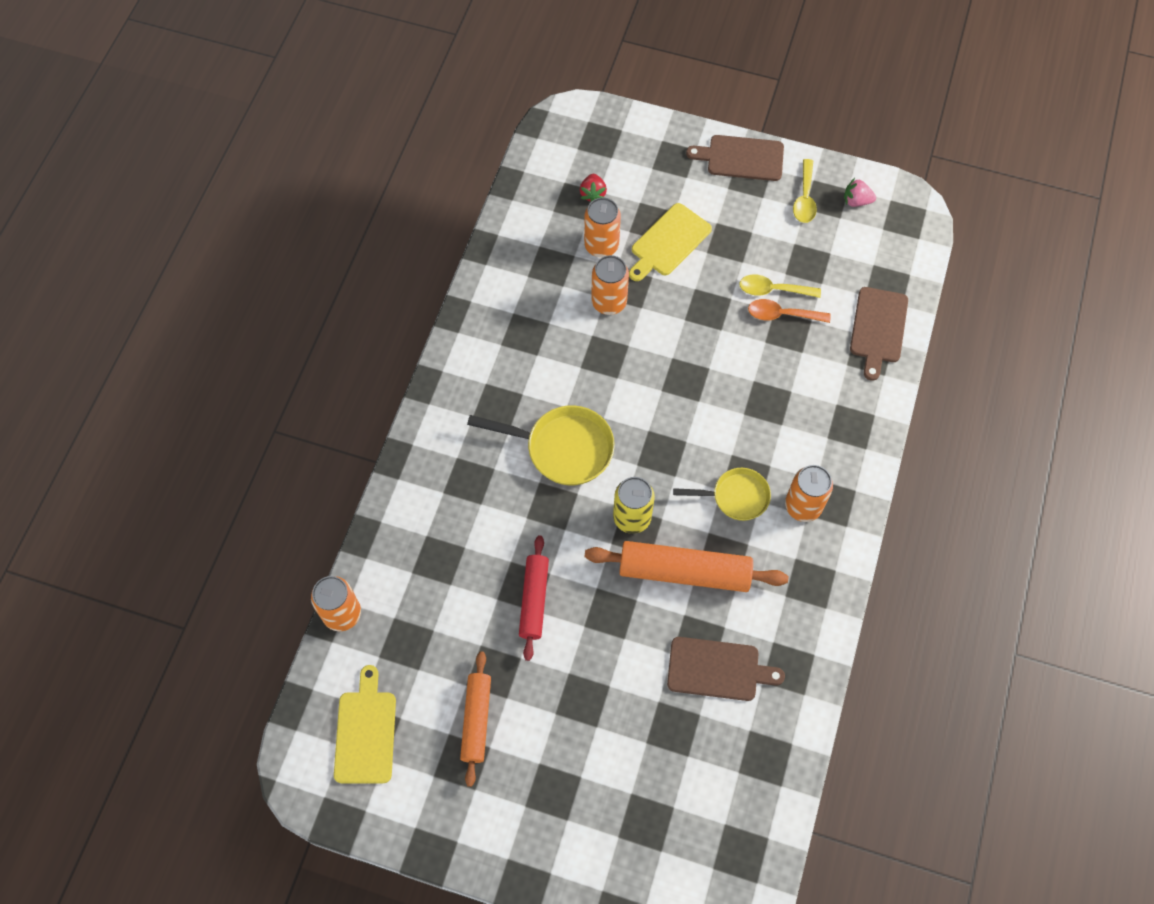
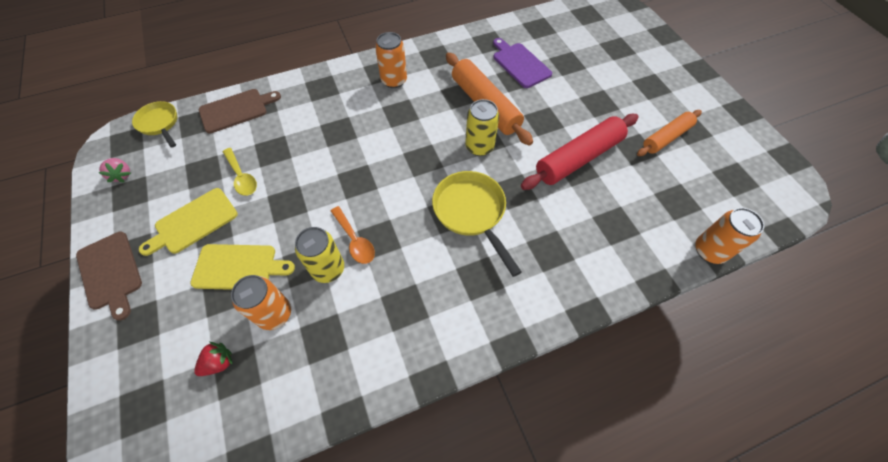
camera: 130 degrees left, 5 degrees down
(365, 732) = (740, 181): yellow cutting board -> yellow cutting board (193, 222)
(534, 600) = (578, 158): red rolling pin -> red rolling pin, size x1.58
(609, 302) = (328, 269): orange can -> yellow can
(717, 669) = (520, 64): brown cutting board -> purple cutting board
(735, 497) = (417, 110): yellow pan -> yellow pan (160, 124)
(782, 315) = (260, 161): orange spoon -> orange spoon (355, 240)
(805, 198) = (136, 206): yellow spoon -> none

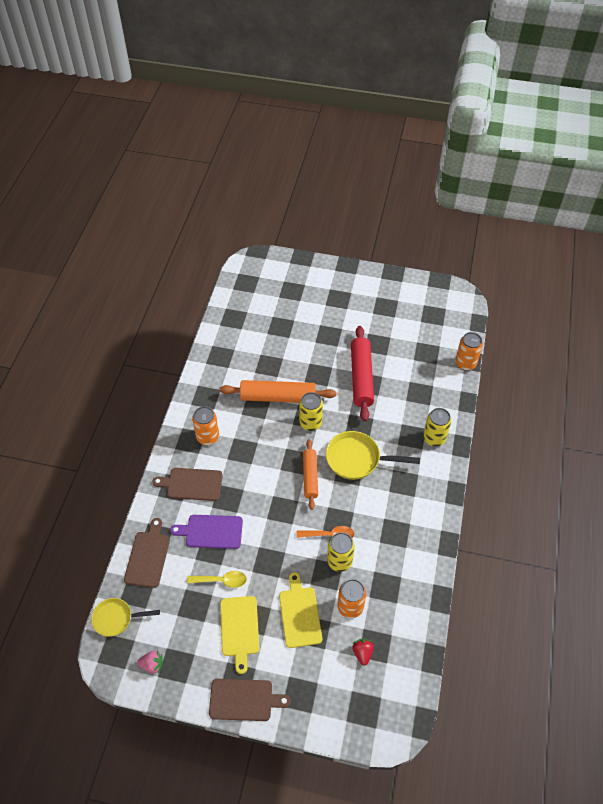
camera: 55 degrees left, 5 degrees down
(238, 267) = (299, 614): yellow cutting board -> yellow cutting board turned 45 degrees counterclockwise
(334, 98) = (192, 484): none -> brown cutting board
(520, 64) = (258, 353): purple cutting board -> purple cutting board (211, 532)
(569, 276) = (434, 438): none -> yellow can
(666, 138) = (382, 323): orange rolling pin -> orange rolling pin (310, 476)

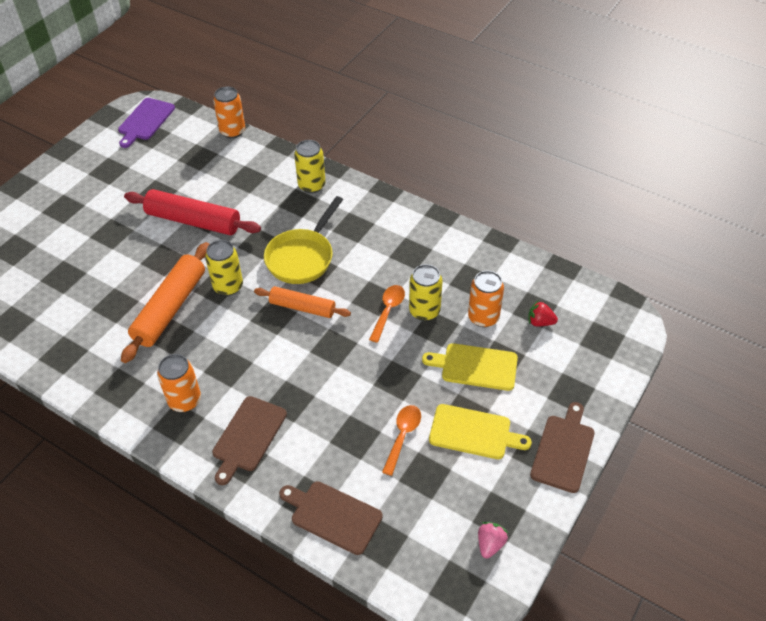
camera: 70 degrees left, 5 degrees down
(116, 618) = (410, 576): yellow pan -> none
(211, 532) = (329, 431): purple cutting board -> purple cutting board (145, 121)
(221, 580) = (402, 436): yellow spoon -> orange spoon

